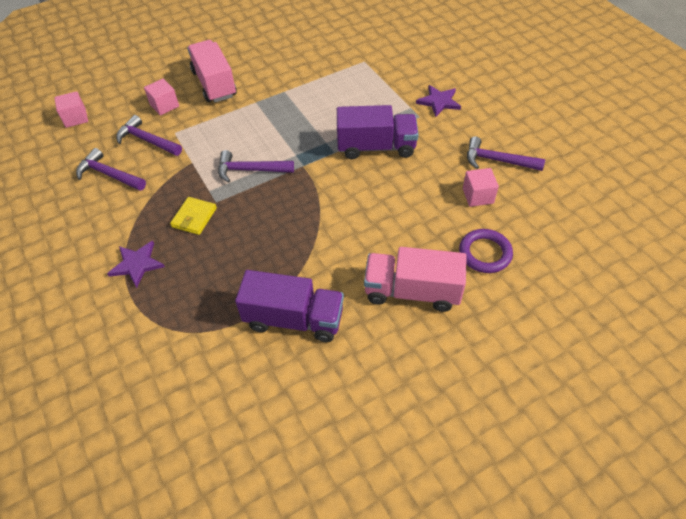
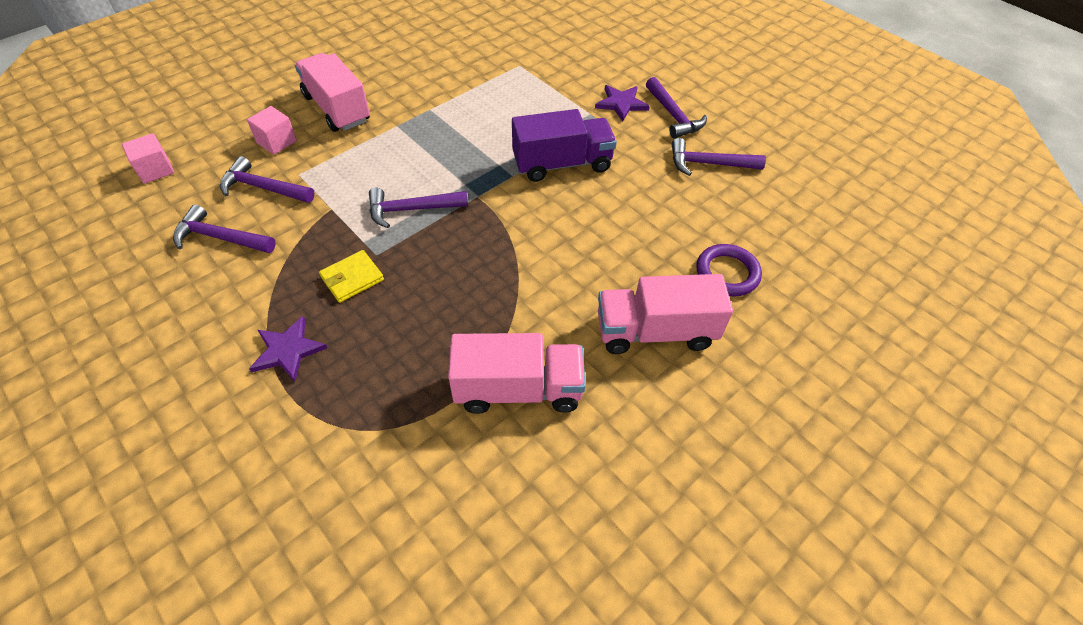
camera: 15 degrees left, 0 degrees up
(194, 217) = (352, 278): yellow wallet -> yellow wallet turned 45 degrees clockwise
(294, 319) = (518, 389): purple truck -> pink truck
(478, 196) = (698, 207): pink cube -> none
(480, 116) = (673, 115): none -> purple hammer

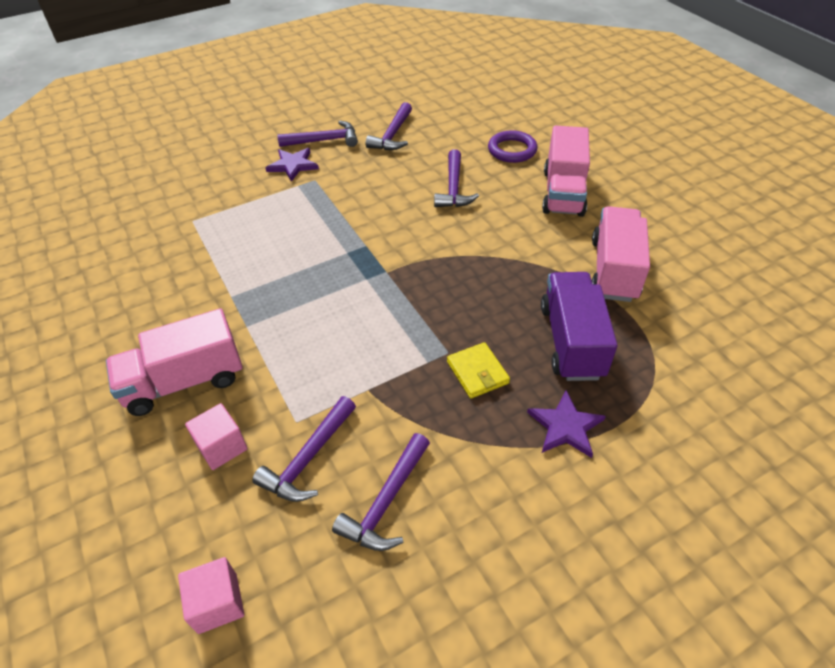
camera: 75 degrees left, 5 degrees down
(412, 209) = (390, 321): purple hammer -> purple hammer (453, 188)
(562, 164) = (362, 212): purple truck -> purple truck (571, 341)

